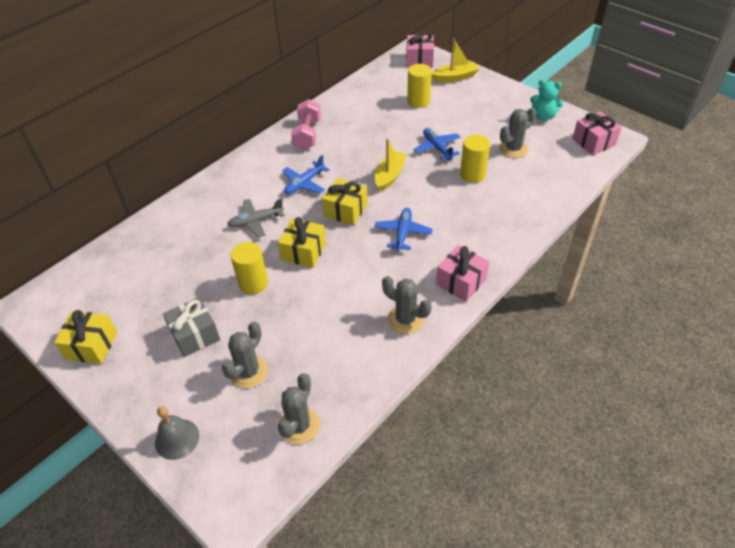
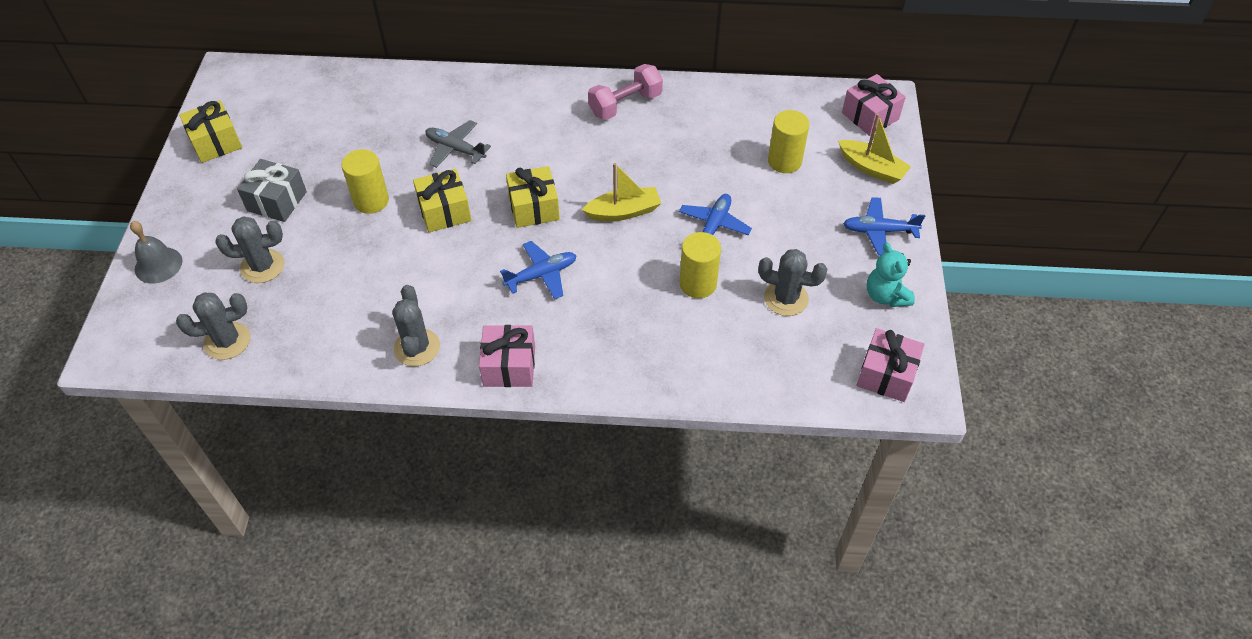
camera: 50 degrees right, 5 degrees up
(304, 183) = (544, 150): blue plane -> blue plane (879, 231)

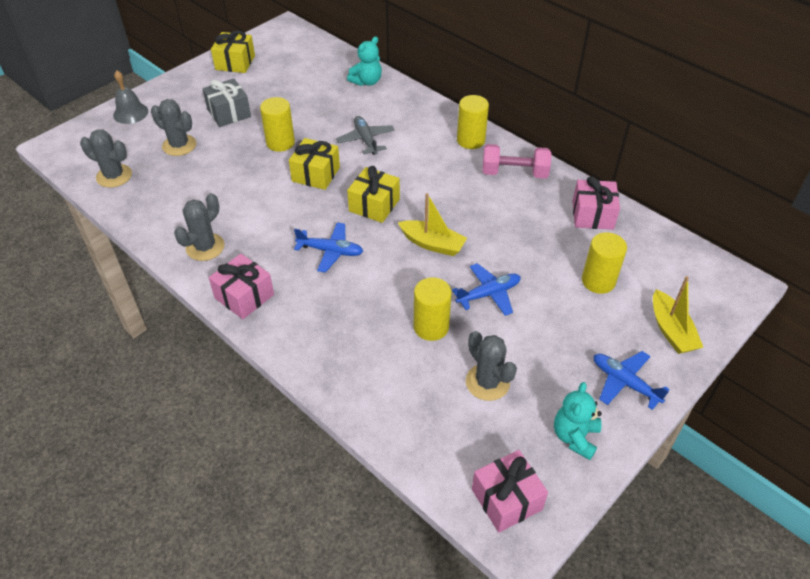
camera: 40 degrees right, 5 degrees down
(388, 88) = (367, 81): none -> turquoise teddy bear
(555, 94) = (471, 140): none -> yellow cylinder
(870, 116) = (713, 289): pink gift -> pink gift (592, 215)

